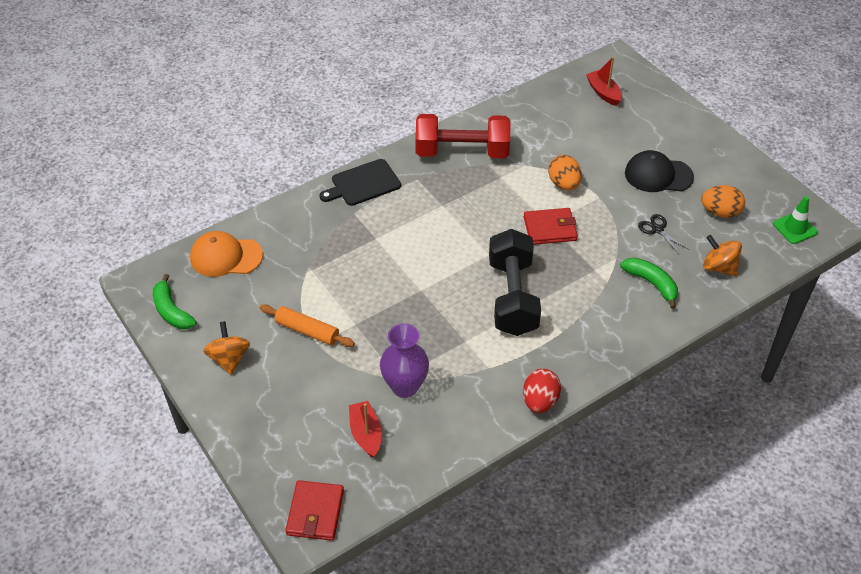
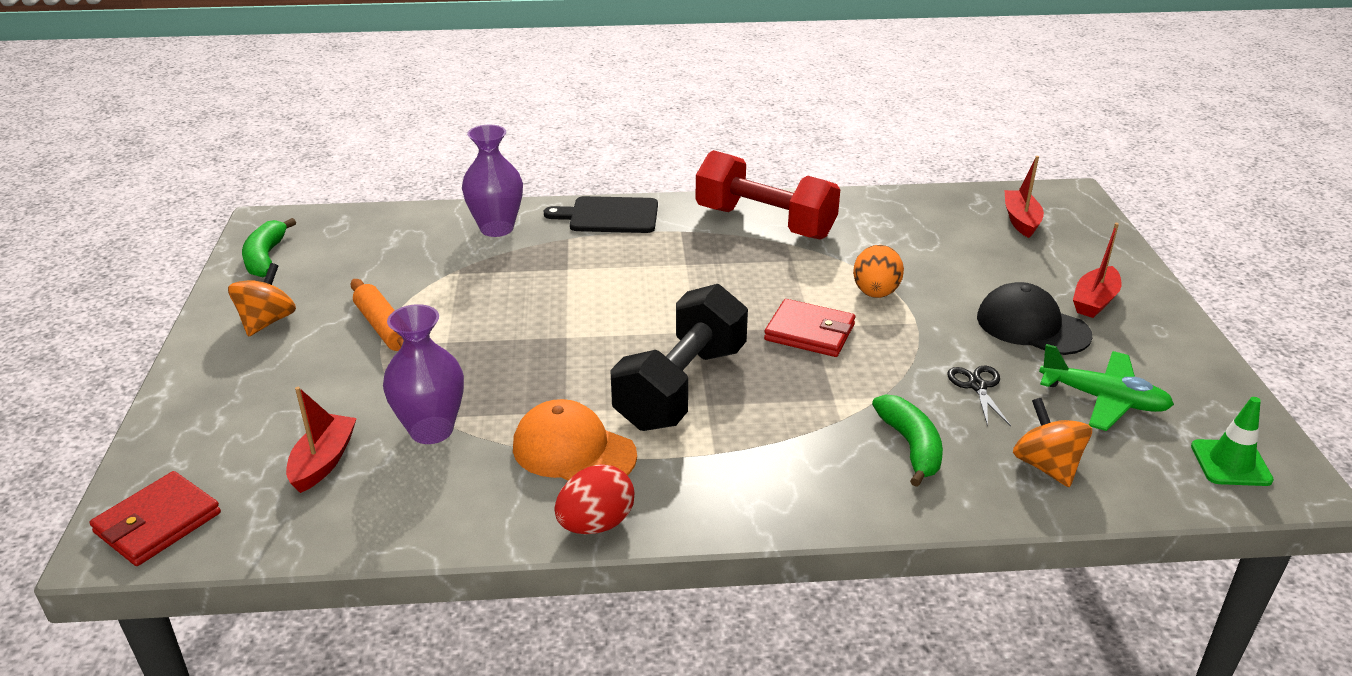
camera: 30 degrees right, 15 degrees down
(226, 257) = (380, 231): orange cap -> orange cap (573, 451)
(301, 223) = (497, 228): none -> purple vase
(677, 143) = (1094, 301): none -> red boat
(720, 212) = (1103, 399): orange egg -> green plane

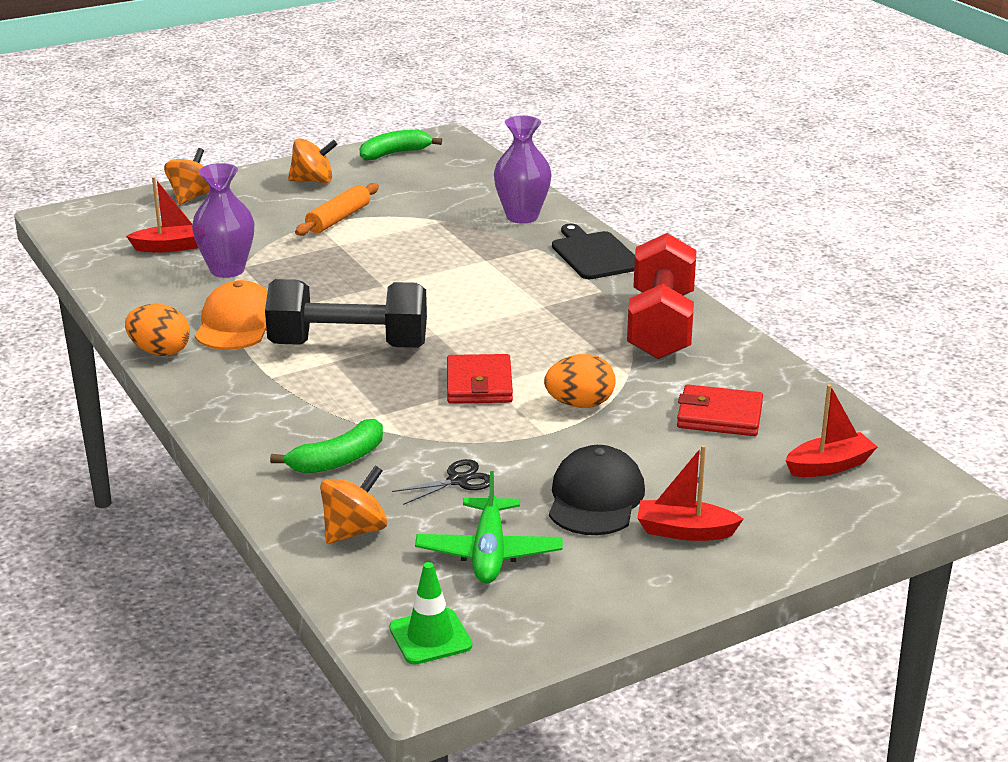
camera: 65 degrees right, 5 degrees down
(158, 523) = (84, 221): red wallet -> red wallet (719, 416)
(199, 416) = (192, 197): none -> orange spinning top
(596, 524) = (160, 352): red egg -> orange egg

